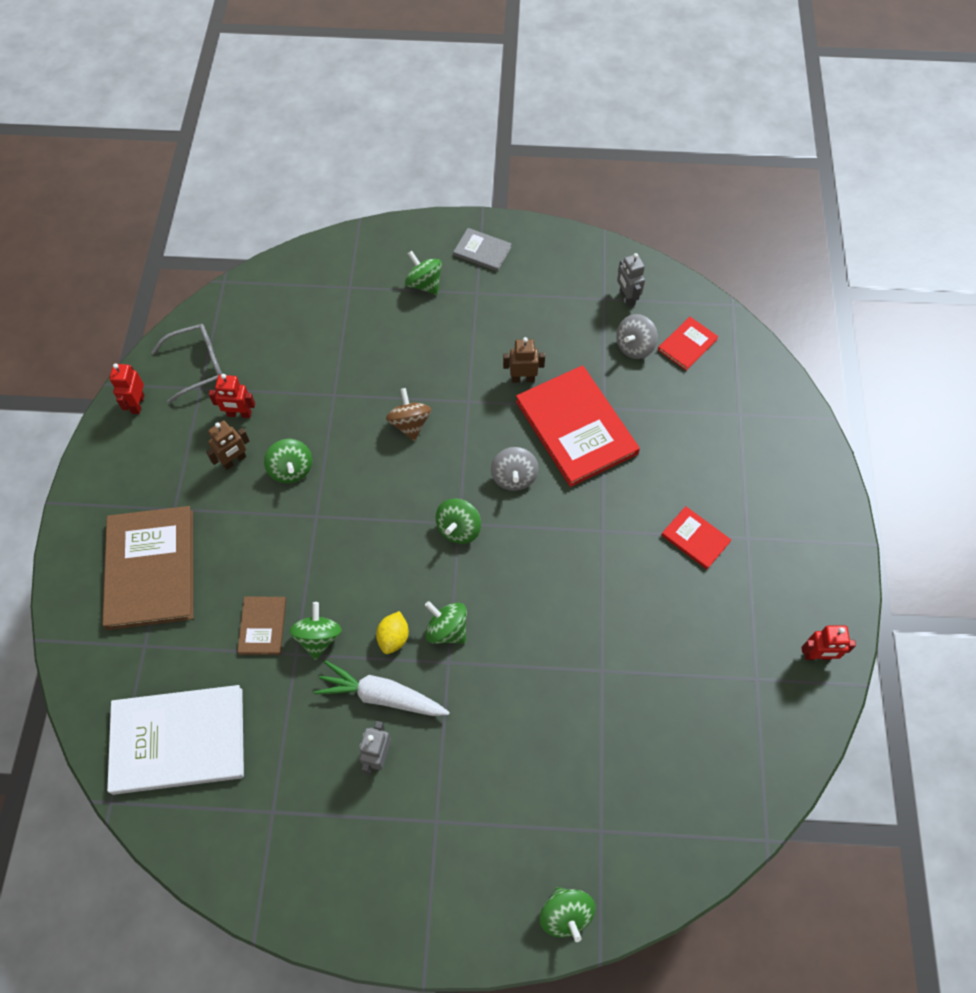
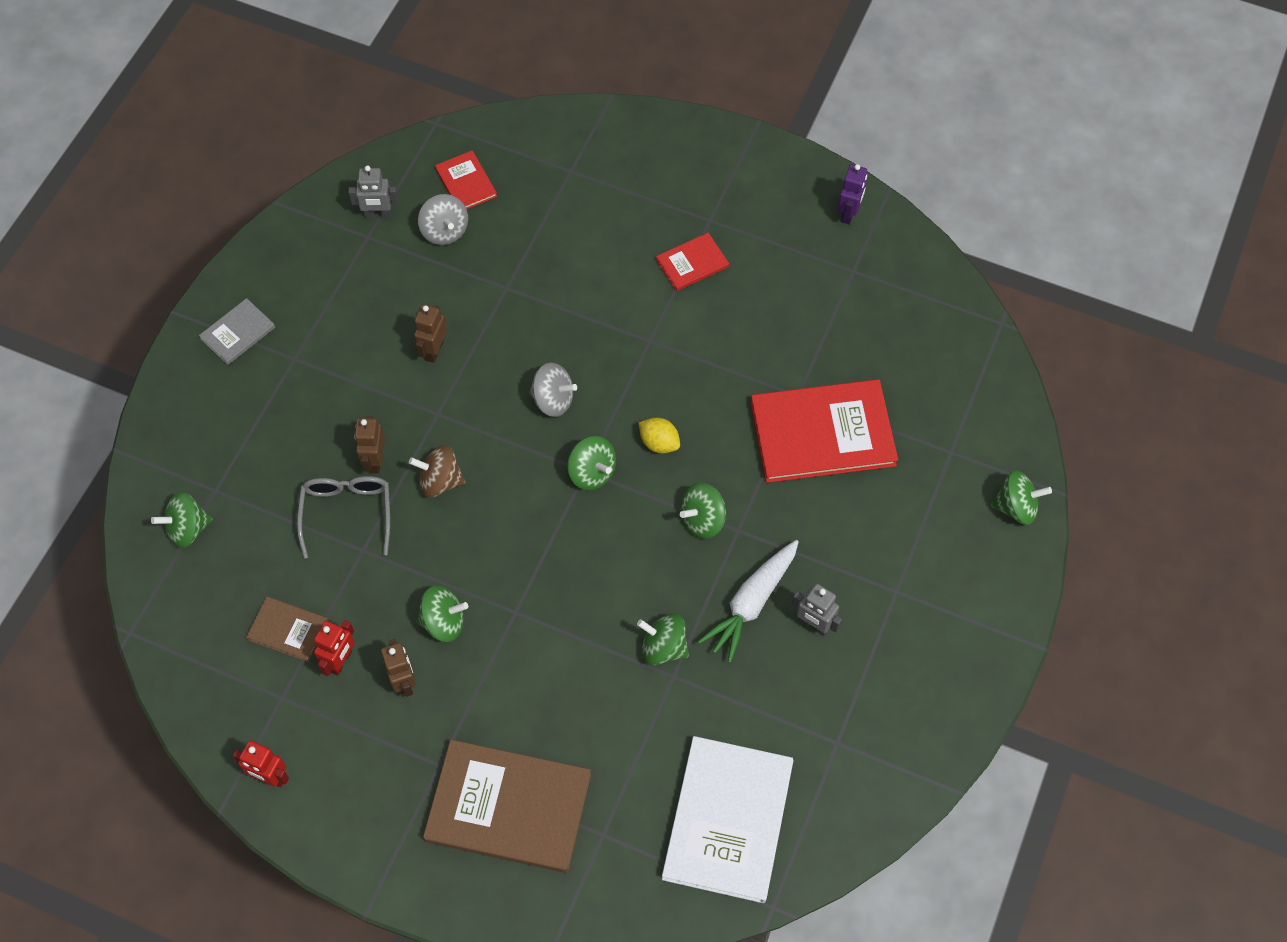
camera: 70 degrees left, 0 degrees up
(198, 365) = (246, 692): grey glasses -> grey glasses (347, 513)
(263, 626) = (628, 701): brown book -> brown book (288, 630)
(393, 638) = (692, 573): yellow lemon -> yellow lemon (659, 443)
(411, 375) = (375, 461): none -> brown robot
(424, 284) = (254, 408): green spinning top -> green spinning top (187, 529)
(576, 427) = (519, 321): red book -> red book (822, 433)
(817, 655) = (849, 213): red robot -> purple robot

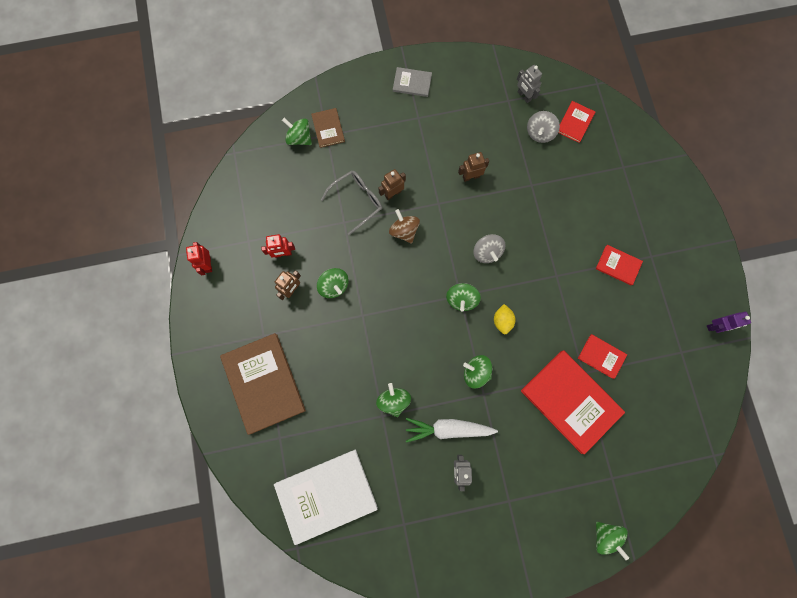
camera: 55 degrees right, 15 degrees up
(288, 630) = (282, 219): brown book -> brown book (328, 128)
(792, 360) = (601, 356): none -> red book

